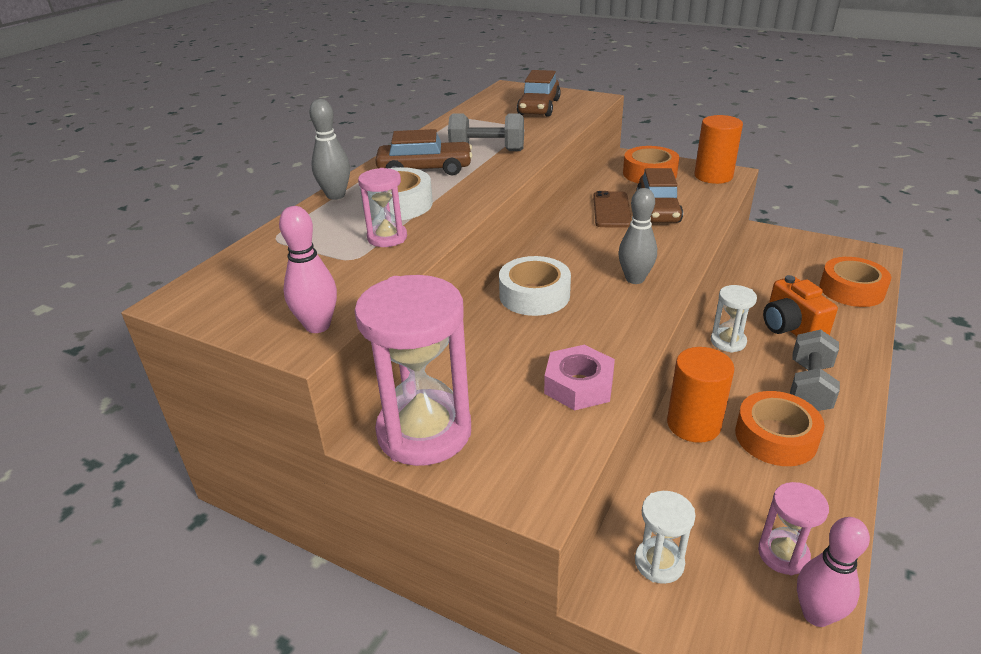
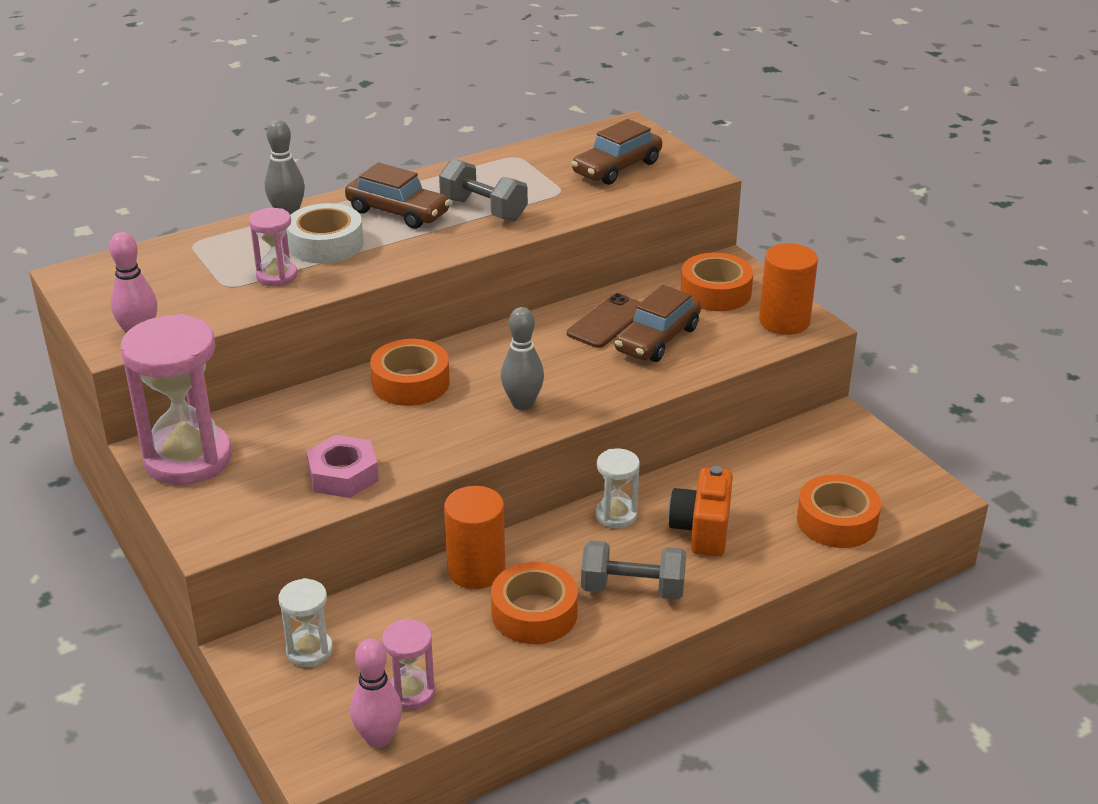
camera: 30 degrees right, 0 degrees up
(534, 295) = (410, 383): white tape -> orange tape
(809, 387) = (632, 589): grey dumbbell -> grey dumbbell turned 45 degrees clockwise

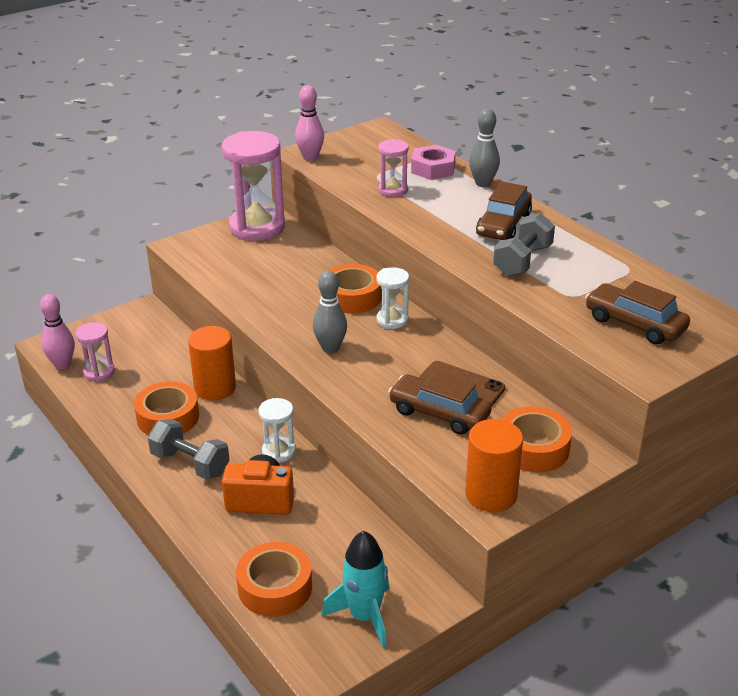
camera: 85 degrees right, 0 degrees up
(309, 651) = (142, 330): white hourglass -> white hourglass (392, 320)
(326, 244) = (443, 202): white tape -> none
(343, 475) = (240, 282): pink nut -> pink nut (433, 169)
(632, 589) = (190, 464): grey dumbbell -> grey dumbbell turned 60 degrees counterclockwise
(869, 464) = (364, 616): none -> turquoise rocket

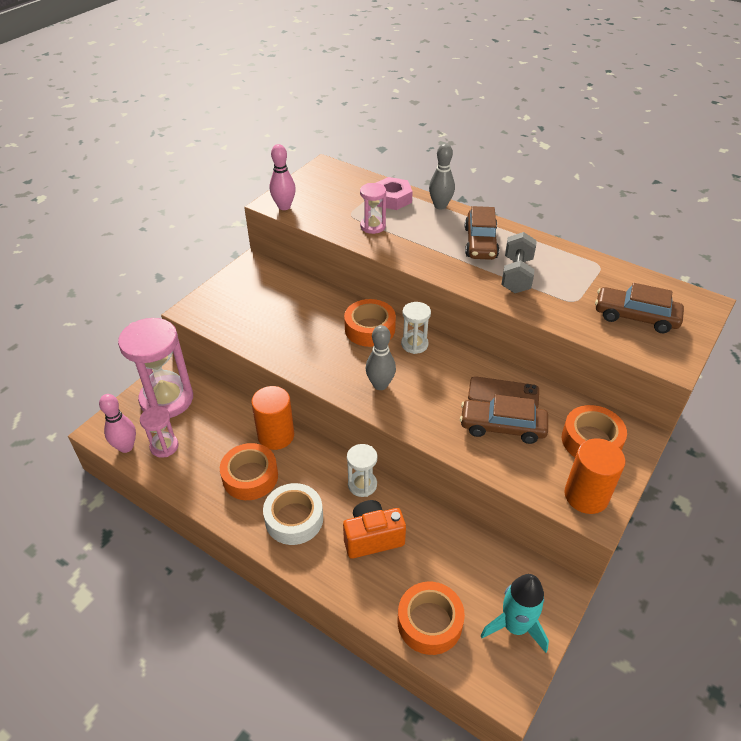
camera: 20 degrees left, 10 degrees up
(190, 464) = (294, 519): grey dumbbell -> white tape
(257, 227) = (252, 277): pink hourglass -> pink hourglass (167, 399)

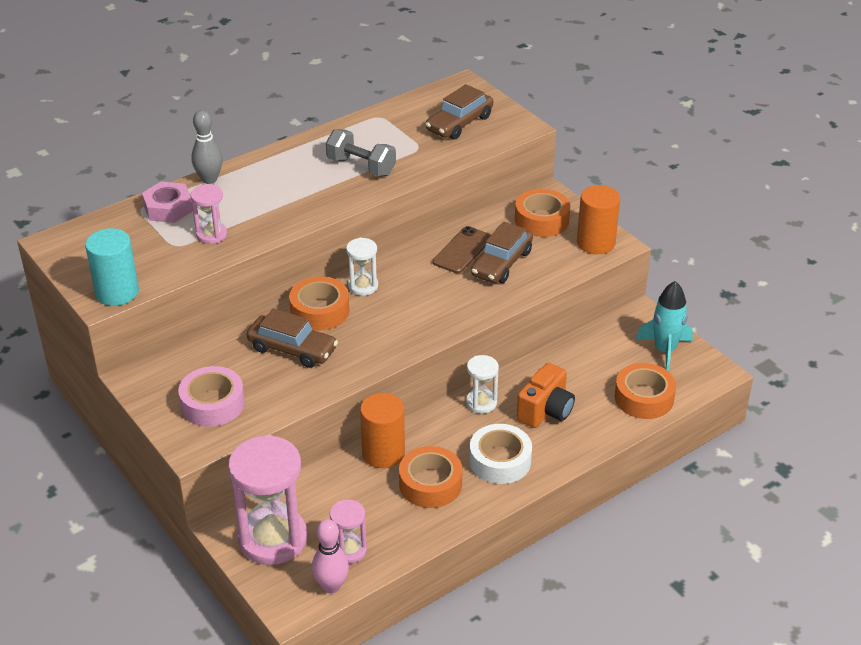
camera: 70 degrees left, 5 degrees down
(240, 306) = (212, 404): none -> pink tape
(284, 206) = (117, 292): pink bowling pin -> turquoise cylinder
(372, 538) = (545, 411): orange camera -> orange camera turned 150 degrees counterclockwise
(380, 385) = (407, 324): grey bowling pin -> none
(480, 243) = (295, 172): brown car -> brown car (292, 349)

